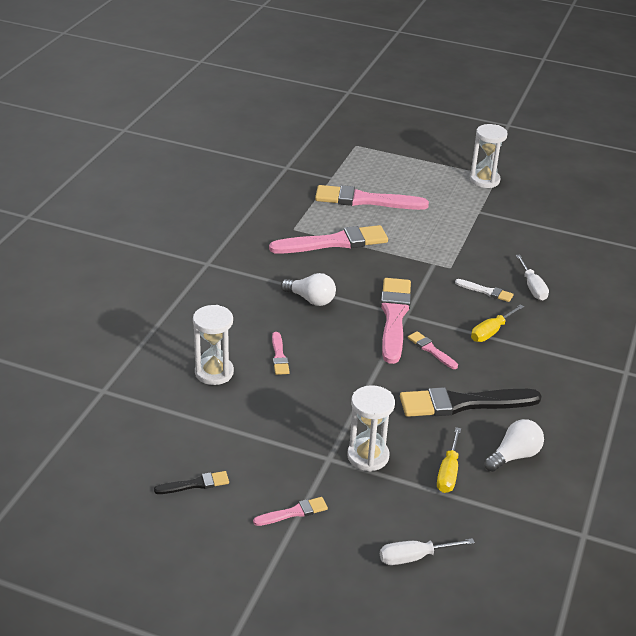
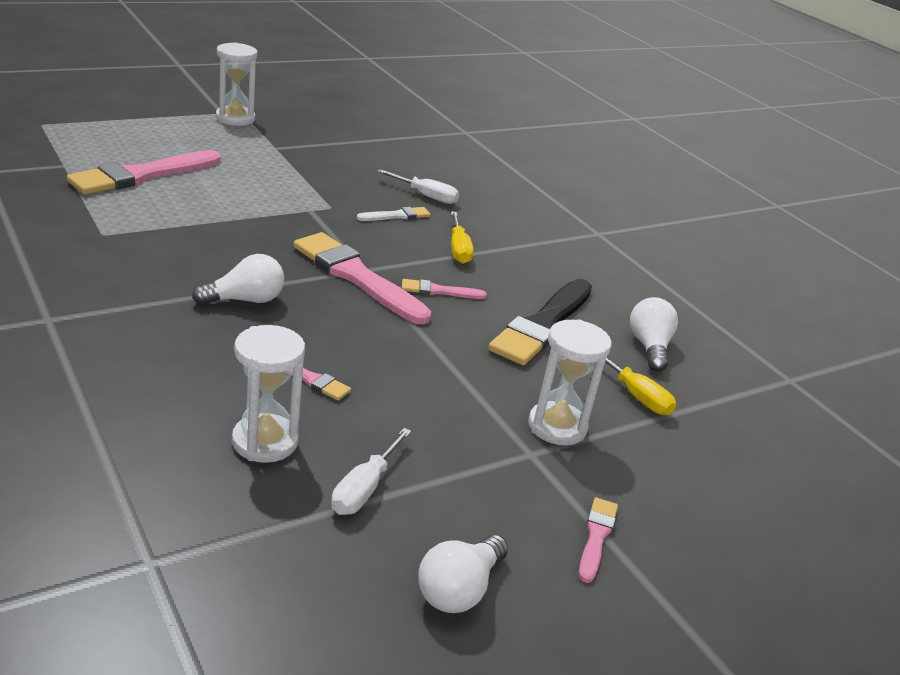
camera: 55 degrees left, 5 degrees down
(195, 484) = (459, 590): black brush -> white light bulb
(334, 242) = (175, 230): pink brush -> none
(415, 557) = (745, 494): white screwdriver -> white screwdriver (365, 488)

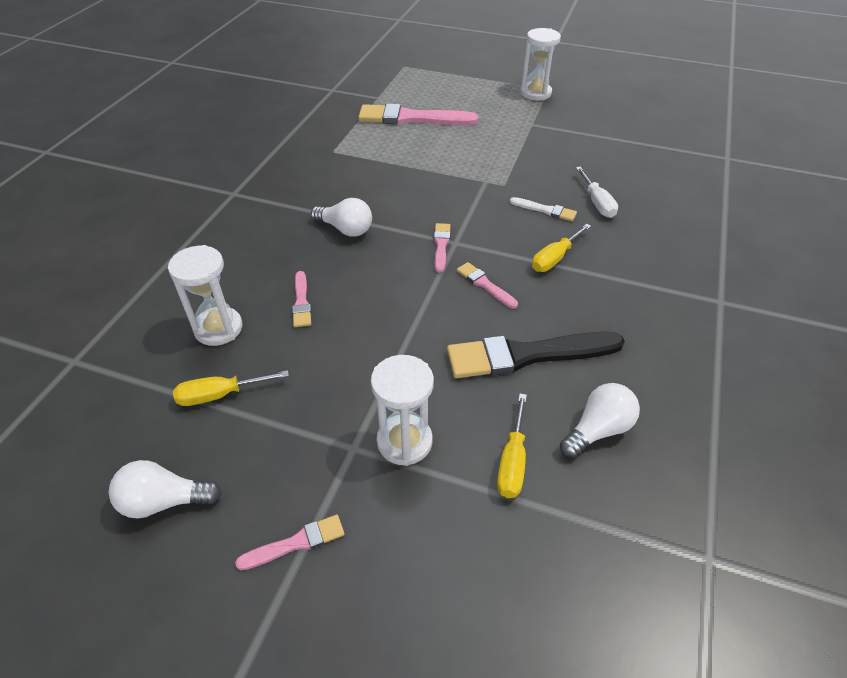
camera: 55 degrees right, 15 degrees up
(357, 277) = (441, 245): pink brush -> pink brush, size x0.48
(365, 488) = (220, 395): white screwdriver -> yellow screwdriver

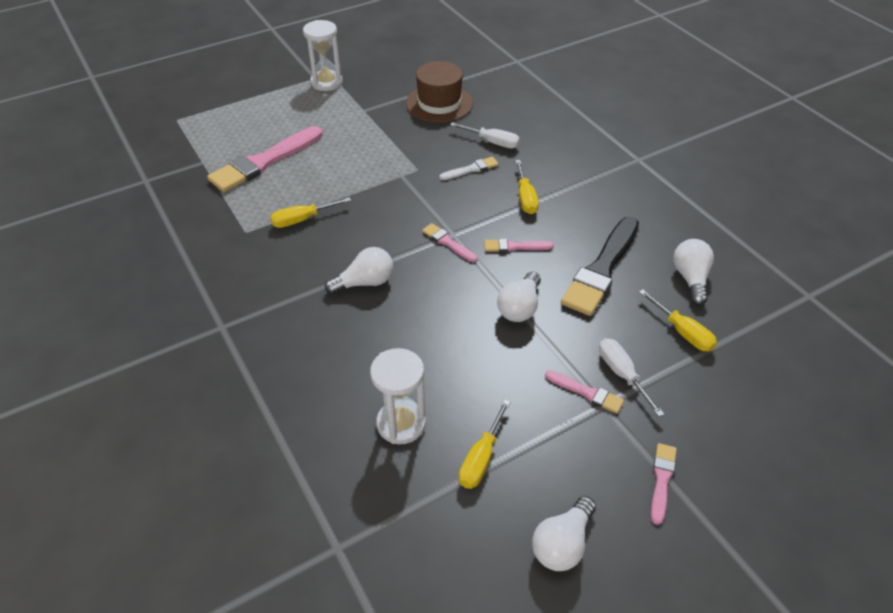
camera: 50 degrees left, 0 degrees up
(301, 302) = (425, 355): pink brush -> pink brush (586, 392)
(375, 166) = (302, 219): none -> yellow screwdriver
(404, 441) = (622, 374): white hourglass -> white screwdriver
(414, 327) = (520, 307): none -> white light bulb
(599, 151) = (439, 103): none -> brown hat

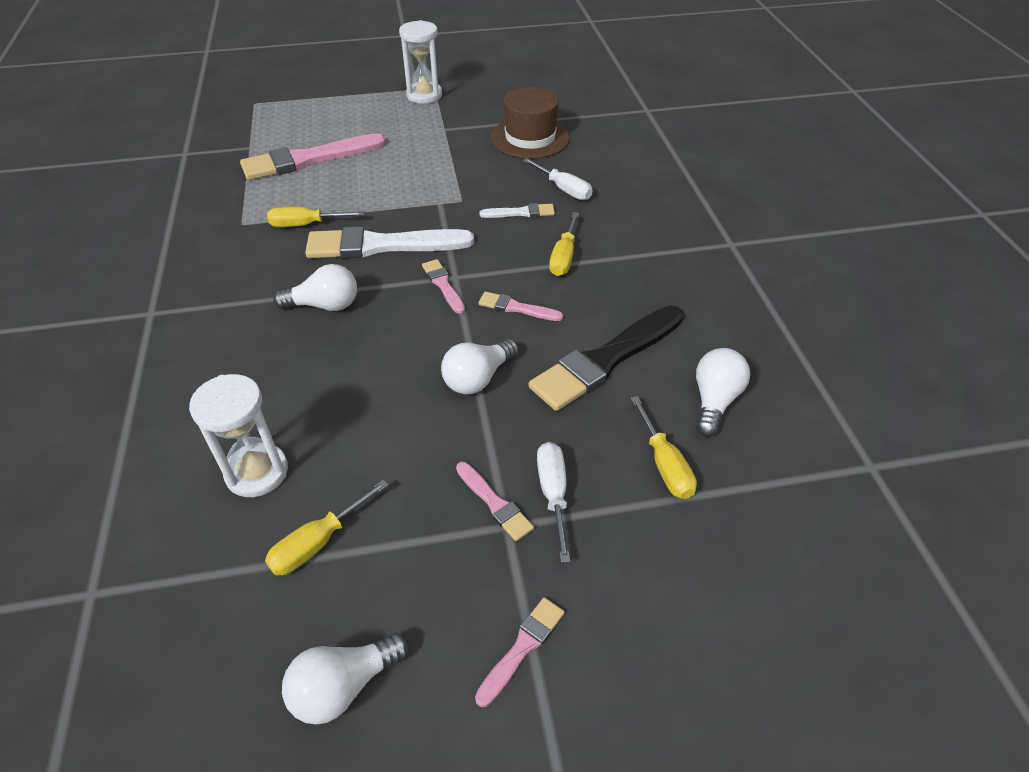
camera: 20 degrees right, 0 degrees up
(378, 222) = (382, 245): none -> white brush

